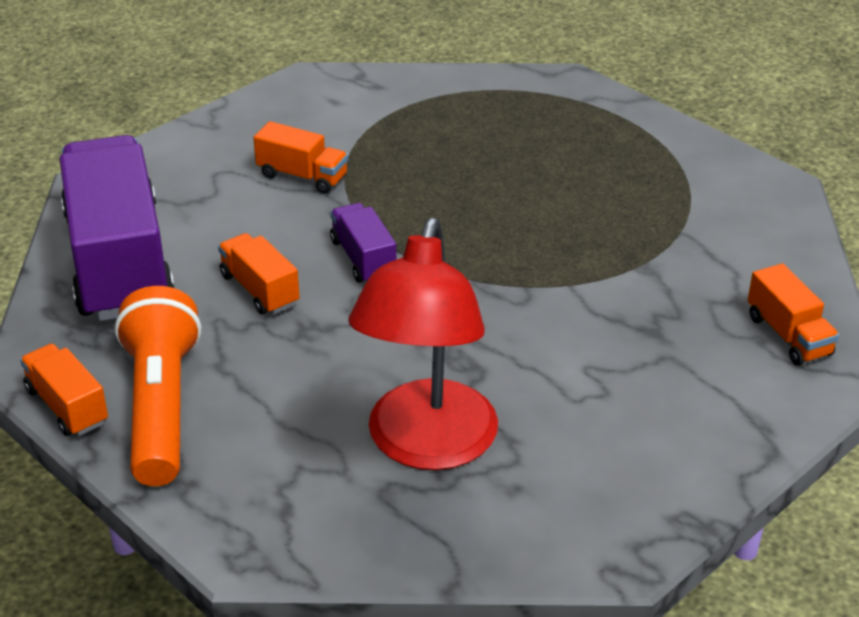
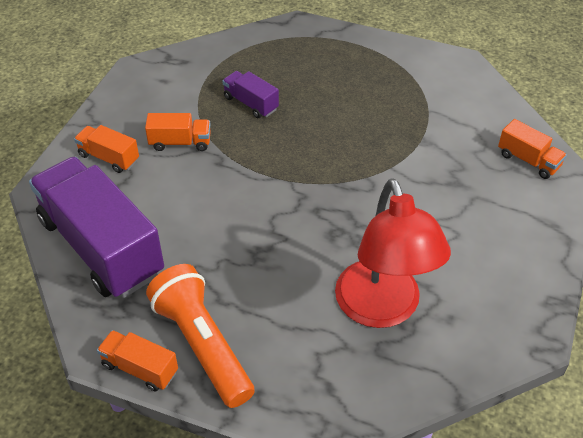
camera: 25 degrees left, 10 degrees up
(259, 290) = (208, 235): orange truck -> orange truck (109, 158)
(363, 259) = (258, 191): purple truck -> purple truck (251, 103)

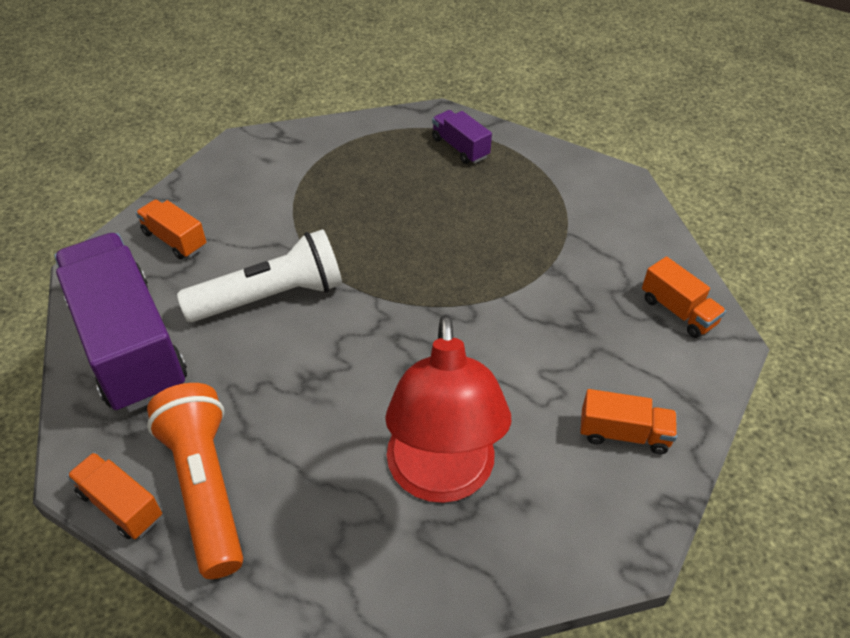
camera: 10 degrees right, 0 degrees up
(180, 142) = (261, 233): orange truck -> orange truck (623, 434)
(206, 193) = (271, 297): none -> white flashlight
(251, 103) = (357, 198): purple truck -> purple truck (460, 148)

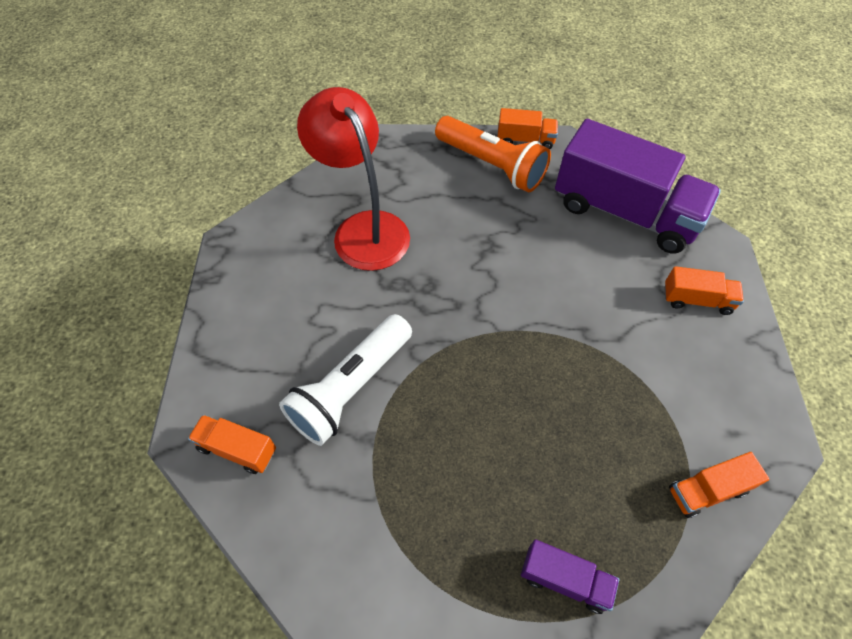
camera: 150 degrees right, 10 degrees up
(271, 297) = (573, 290): white flashlight -> white flashlight (350, 388)
(623, 434) = (255, 310): orange truck -> orange truck (707, 490)

